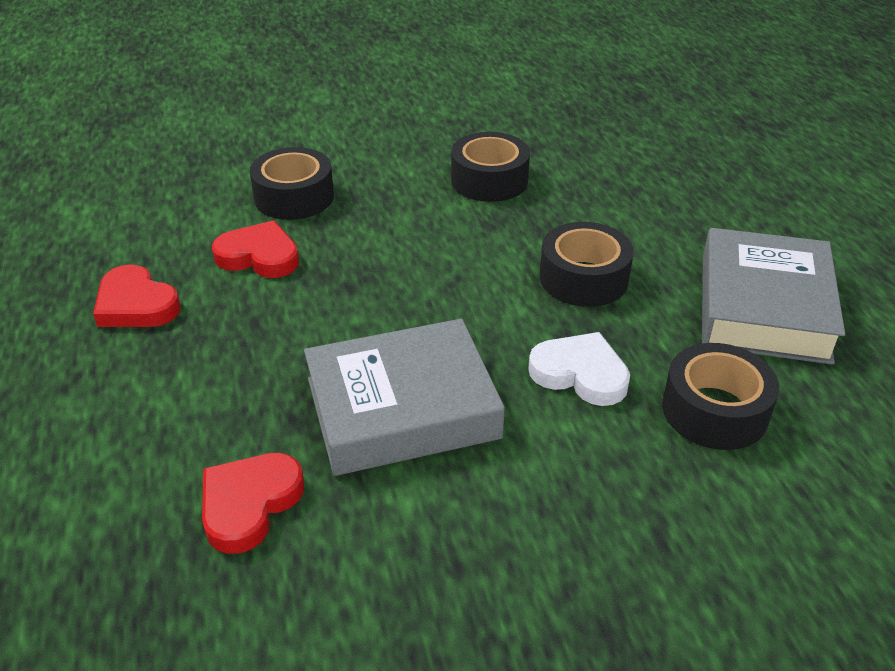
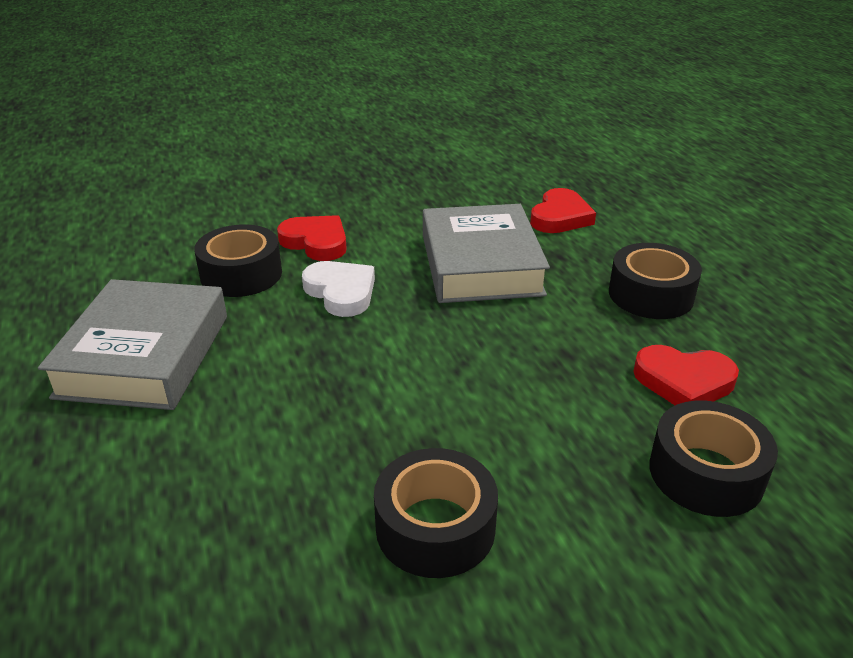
camera: 175 degrees right, 5 degrees down
(136, 304) = (760, 325): red heart -> red heart (316, 242)
(402, 408) = (481, 264): grey book -> grey book turned 75 degrees counterclockwise
(580, 374) = (341, 292): white heart -> white heart turned 150 degrees counterclockwise
(583, 278) = (321, 376): black tape -> black tape (651, 295)

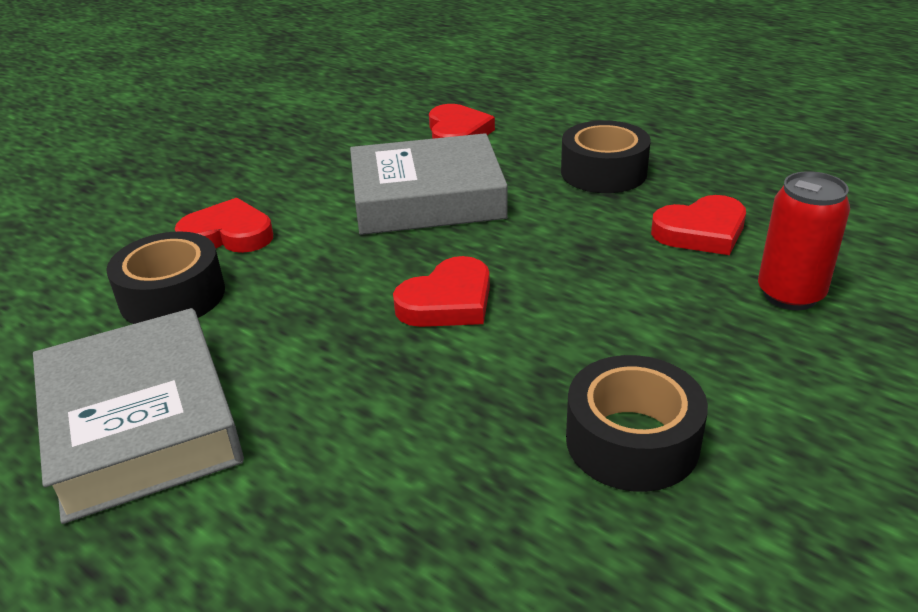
camera: 30 degrees left, 0 degrees up
(341, 292) = (310, 273): white heart -> none
(413, 354) = (448, 301): none -> red heart
(481, 264) = (427, 198): grey book -> grey book turned 60 degrees counterclockwise
(706, 473) = (790, 295): black tape -> red can

